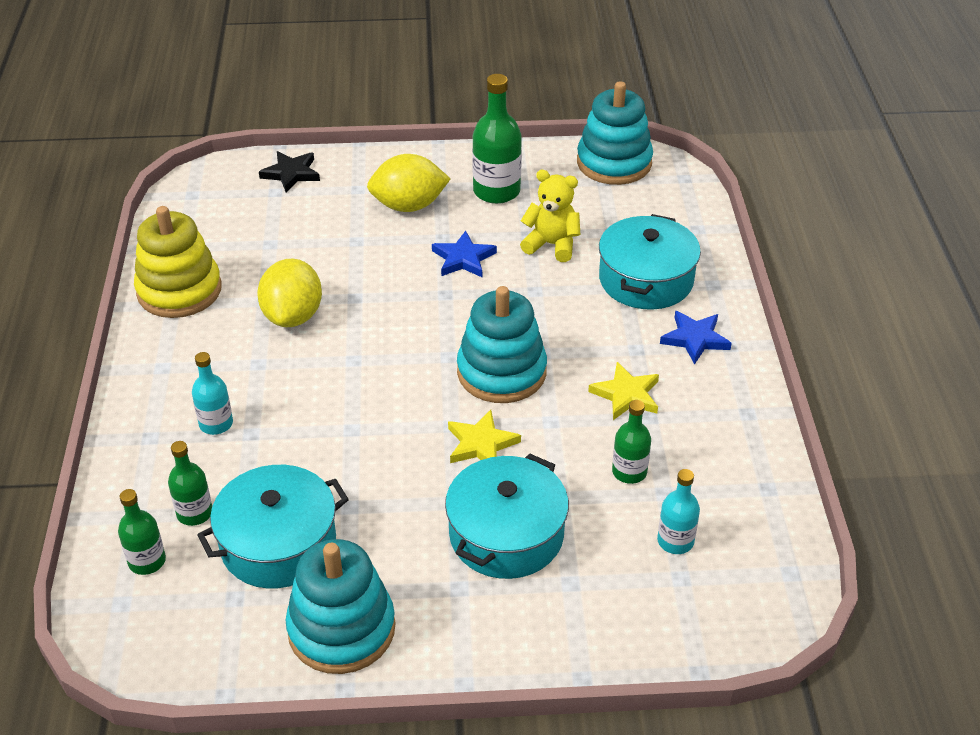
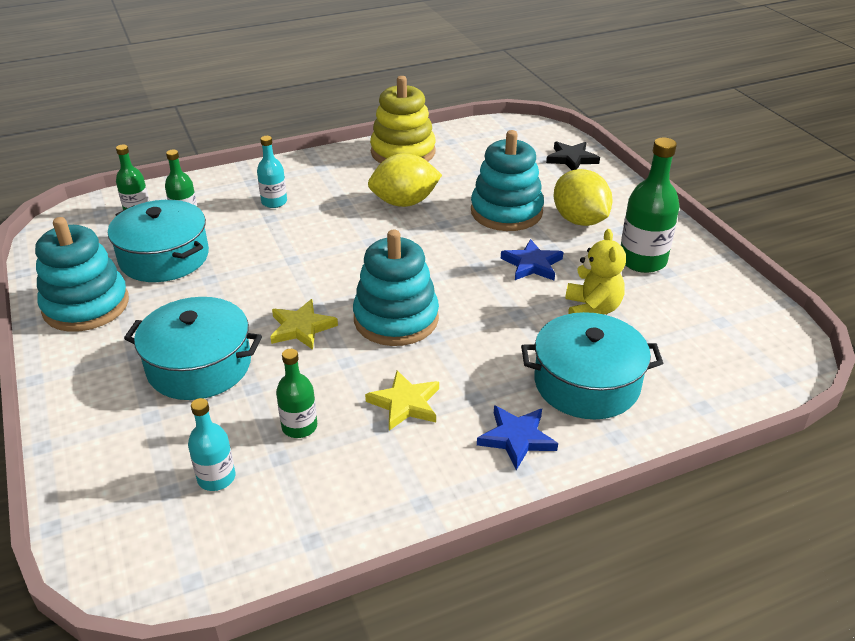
camera: 70 degrees right, 5 degrees down
(614, 163) = (759, 323): turquoise stacking toy -> turquoise stacking toy (506, 212)

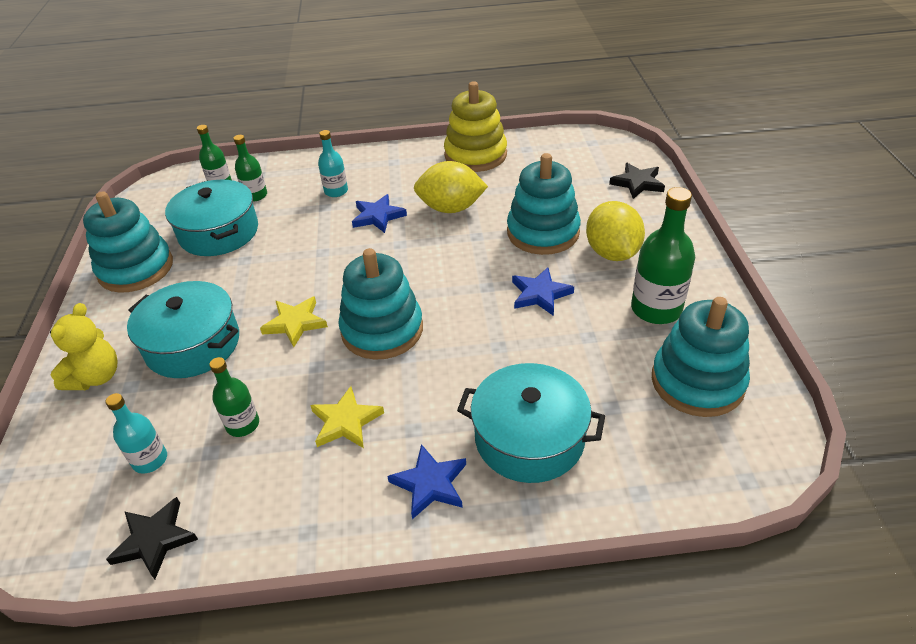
camera: 20 degrees right, 5 degrees up
(266, 545) = (154, 540): none -> black star
(333, 219) = (378, 216): none -> blue star
(592, 310) = (575, 356): yellow teddy bear -> yellow teddy bear (96, 377)
(706, 312) = (697, 382): none -> turquoise stacking toy

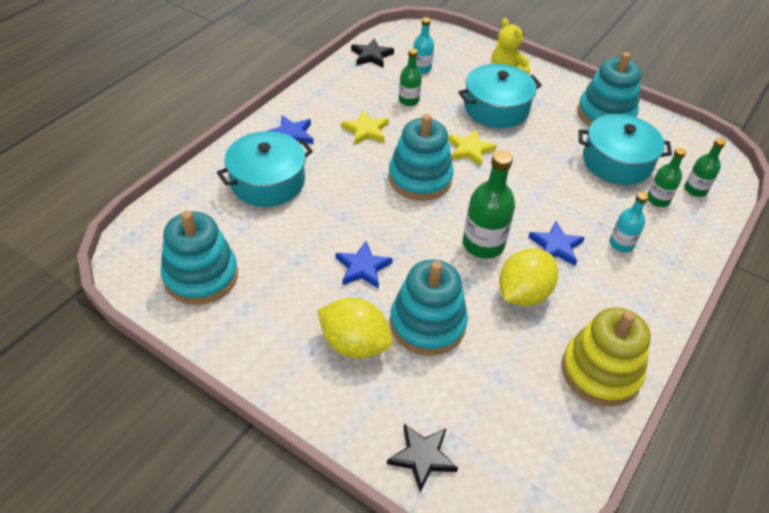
camera: 125 degrees right, 5 degrees up
(656, 309) = (273, 313): green bottle -> green bottle (483, 244)

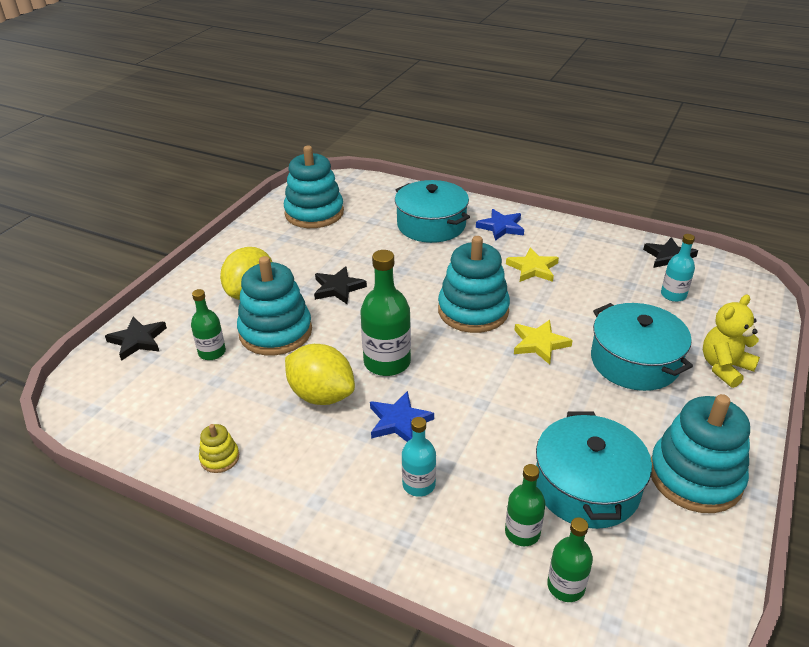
camera: 85 degrees right, 10 degrees down
(363, 268) = (338, 288): blue star -> black star
(408, 100) = (603, 291): green bottle -> green bottle (212, 352)
(600, 372) = (220, 458): yellow stacking toy -> yellow stacking toy, size x0.44

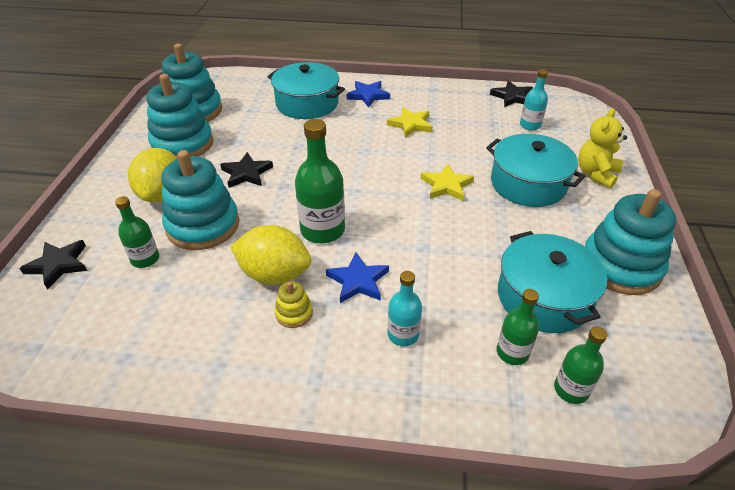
camera: 20 degrees left, 5 degrees up
(220, 458) = (198, 362): yellow stacking toy -> yellow stacking toy (294, 313)
(473, 311) = (378, 169): turquoise stacking toy -> turquoise stacking toy (182, 144)

